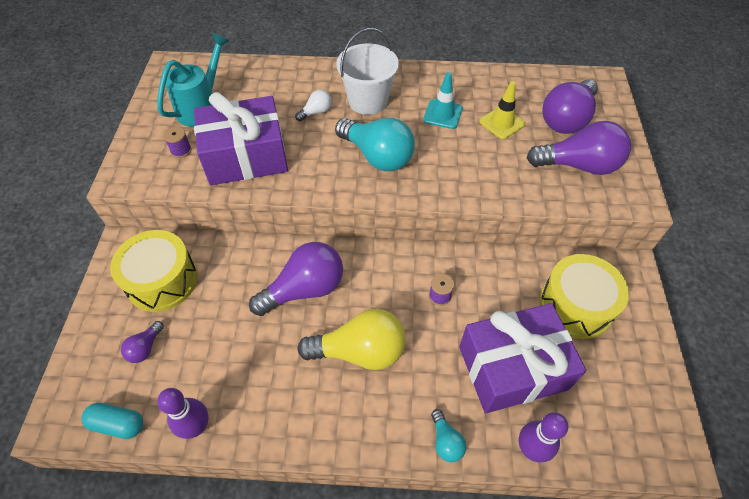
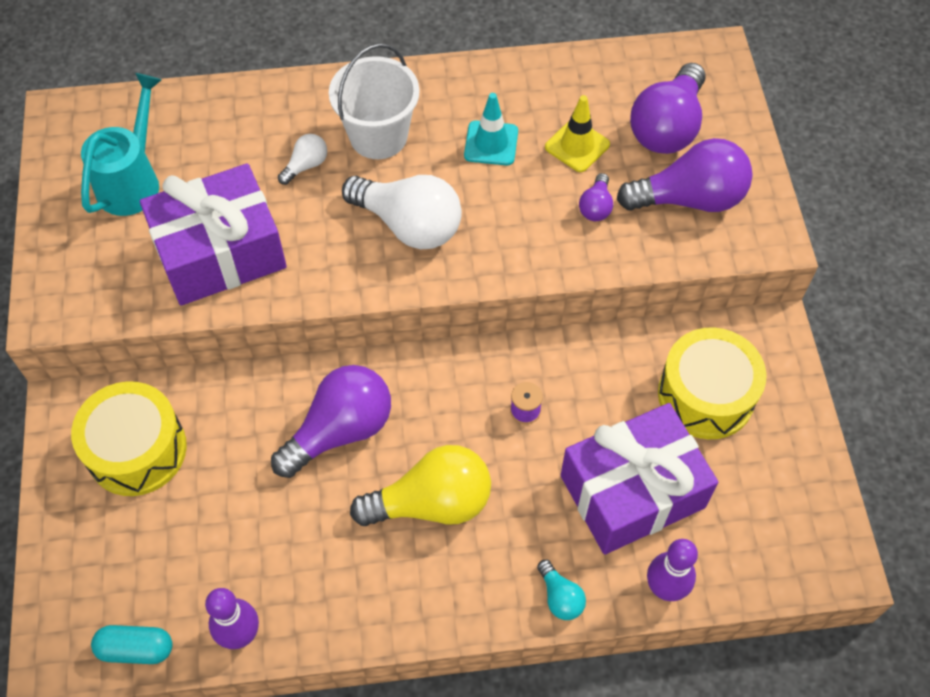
camera: 10 degrees left, 5 degrees up
(145, 348) = (142, 546): purple light bulb -> purple light bulb (596, 206)
(181, 150) = (122, 257): purple spool -> none
(377, 156) = (408, 225): turquoise light bulb -> white light bulb

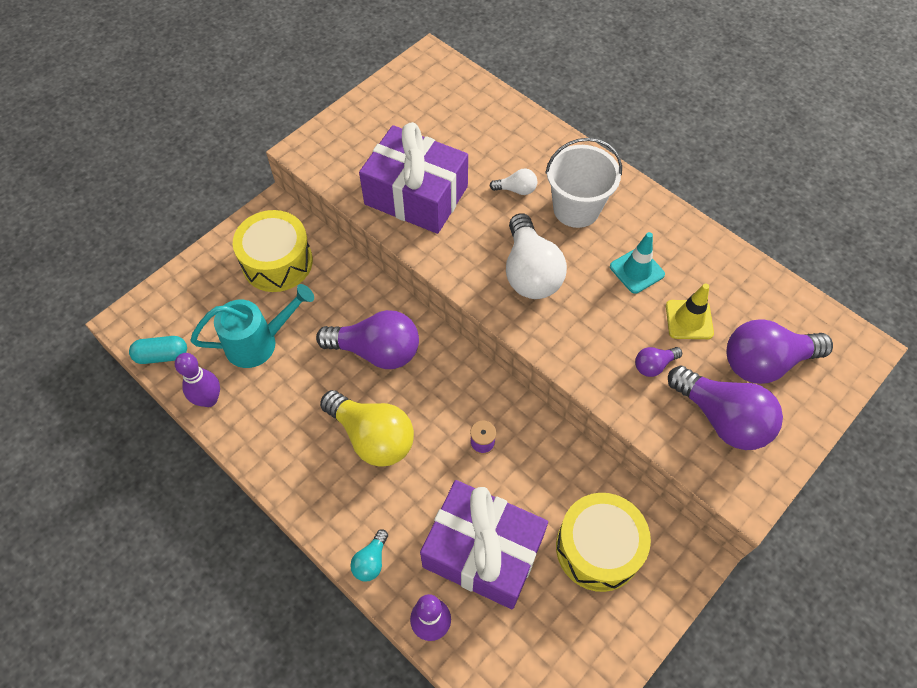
camera: 50 degrees right, 0 degrees up
(132, 181) = (421, 120): turquoise watering can -> turquoise watering can (259, 342)
(136, 649) = (162, 355): turquoise capsule -> turquoise capsule turned 60 degrees counterclockwise

